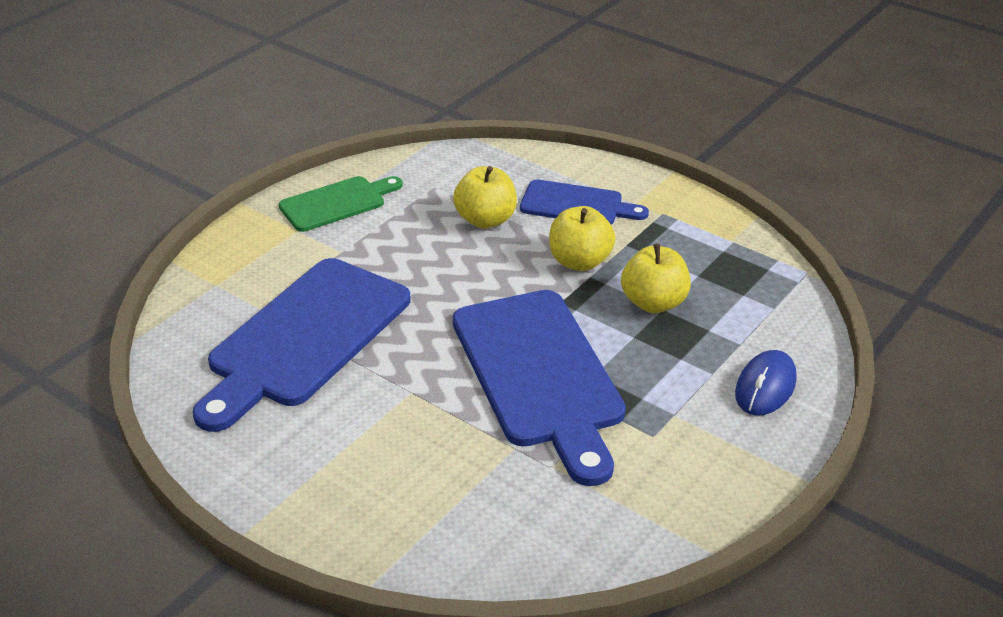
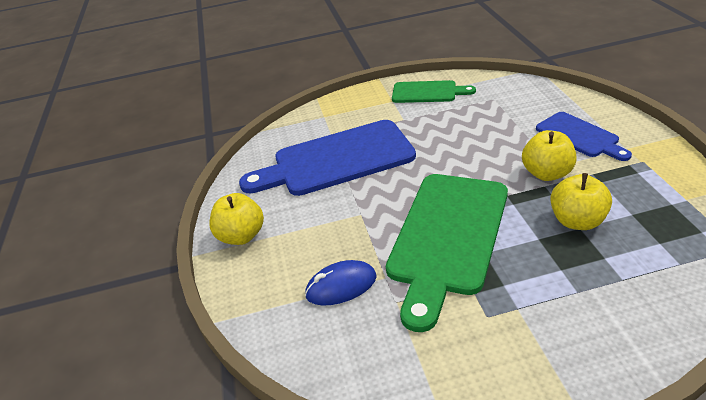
camera: 45 degrees right, 0 degrees up
(485, 220) = (507, 127): yellow apple -> yellow apple (241, 236)
(540, 375) = (447, 237): blue cutting board -> green cutting board
(765, 387) = (615, 323): blue mouse -> blue mouse (341, 286)

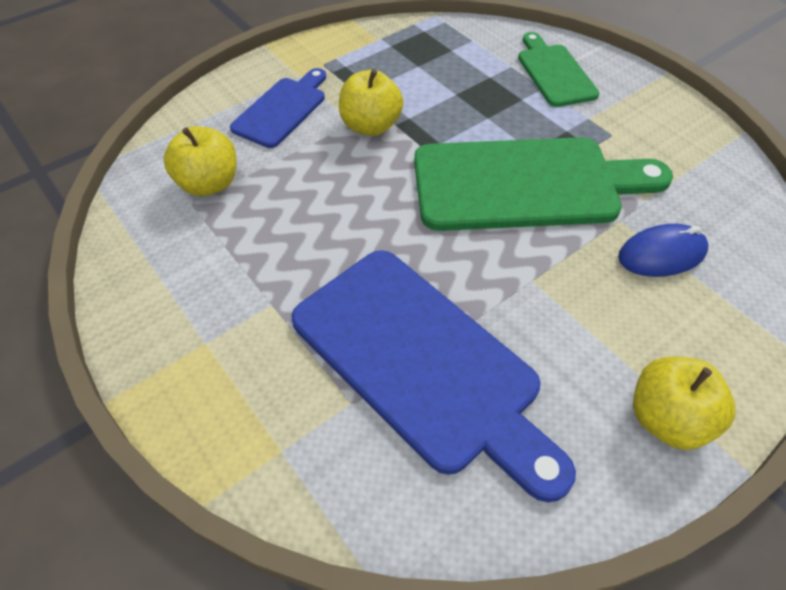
camera: 120 degrees left, 15 degrees up
(341, 286) = (661, 254): blue mouse -> blue mouse turned 60 degrees counterclockwise
(427, 92) = (170, 295): green cutting board -> green cutting board (554, 73)
(577, 221) = (445, 97): yellow apple -> yellow apple (209, 184)

